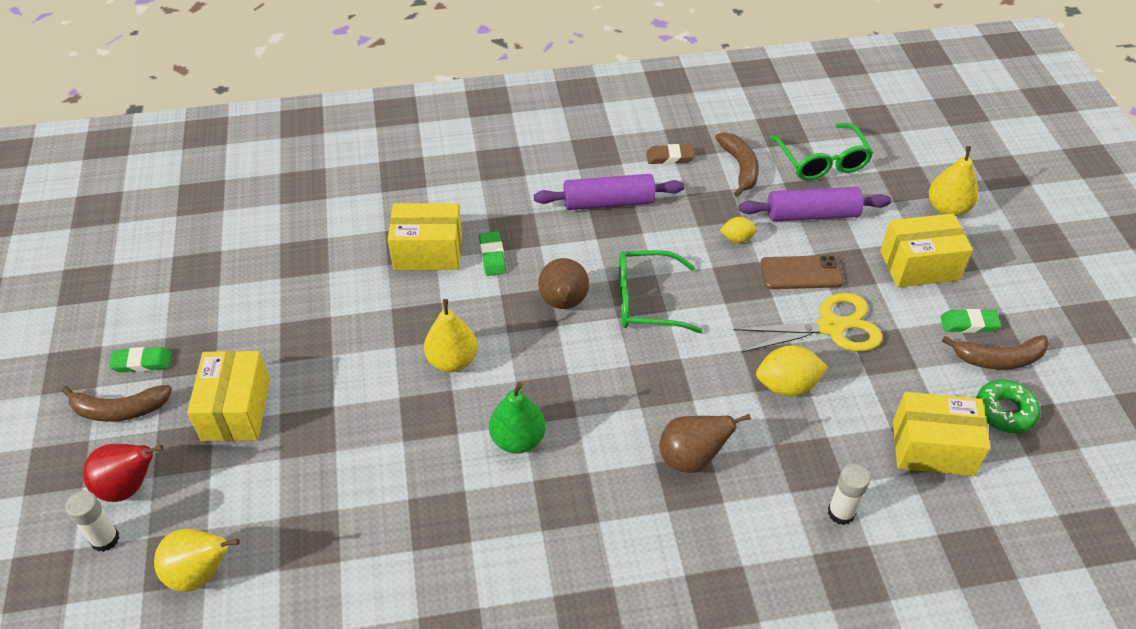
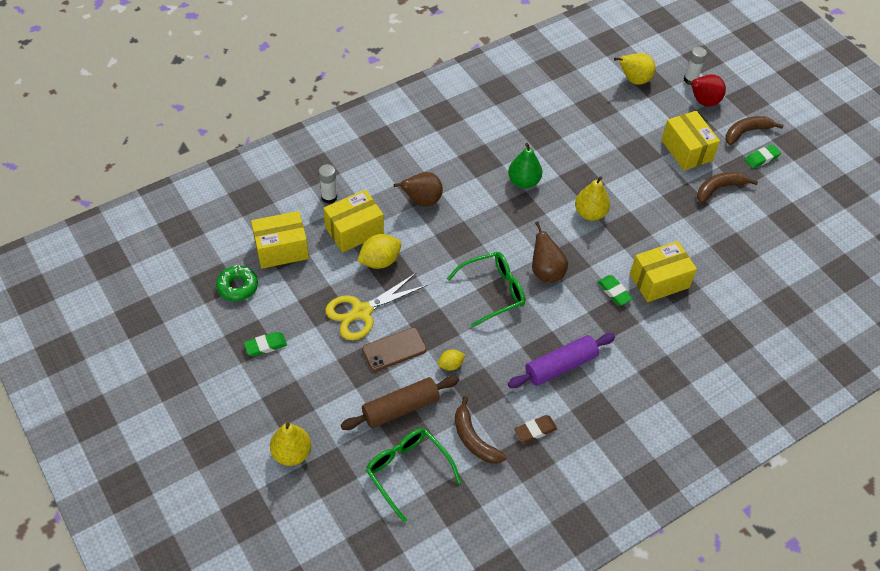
camera: 155 degrees right, 5 degrees up
(812, 214) = (400, 408): purple rolling pin -> brown rolling pin
(919, 265) = (307, 386): yellow box -> yellow box (354, 231)
(999, 359) = (242, 324): brown banana -> brown banana (719, 188)

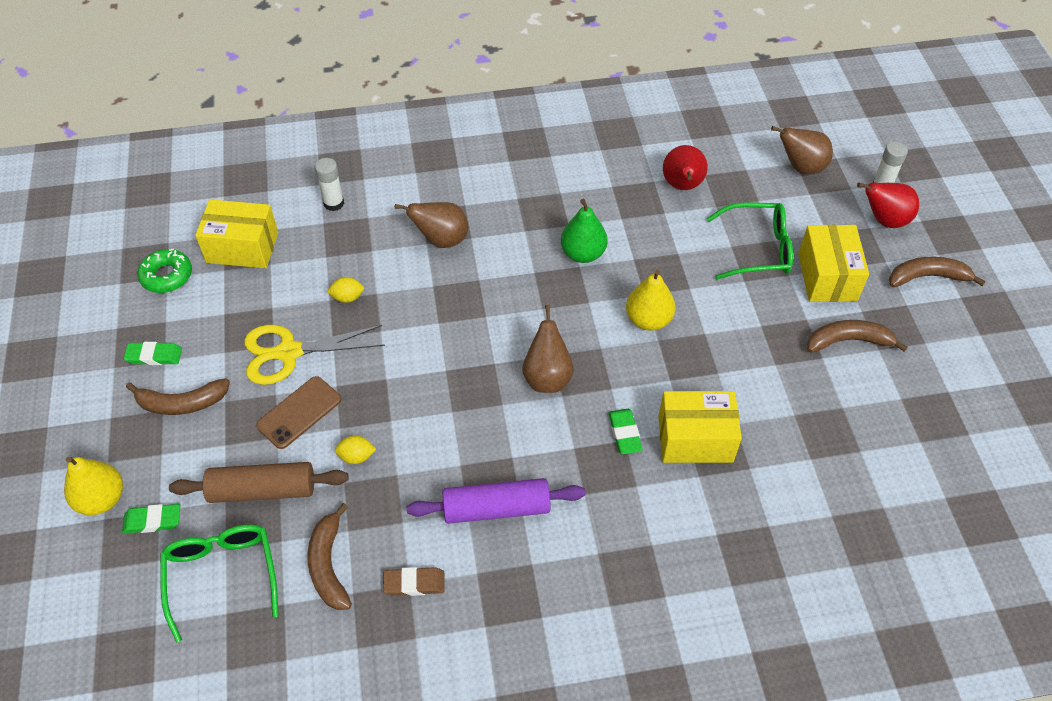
camera: 25 degrees right, 0 degrees up
(307, 371) = (182, 403): none -> brown banana
(354, 231) = (339, 251): yellow box -> none
(380, 261) = (347, 297): yellow lemon -> yellow lemon, size x0.57
(394, 349) = (299, 412): brown phone -> brown phone turned 45 degrees counterclockwise
(492, 292) = (463, 380): green glasses -> green glasses (756, 249)
(564, 115) = (682, 186): none -> red pear
(634, 80) = (801, 167): yellow pear -> brown pear
(762, 158) = (932, 318): green eraser -> green eraser (152, 521)

